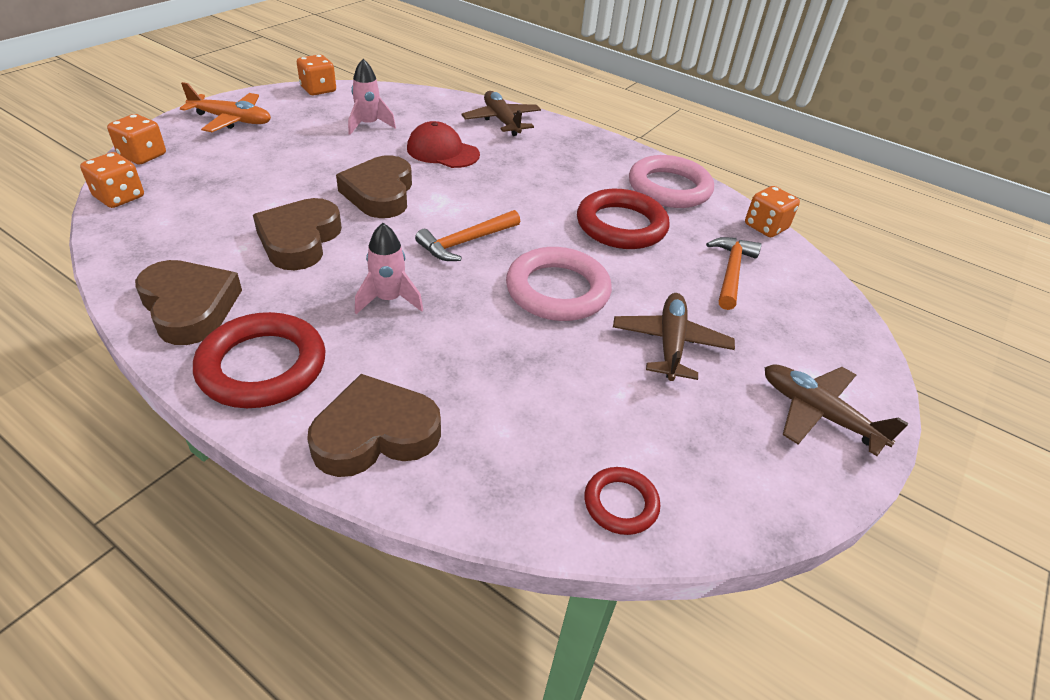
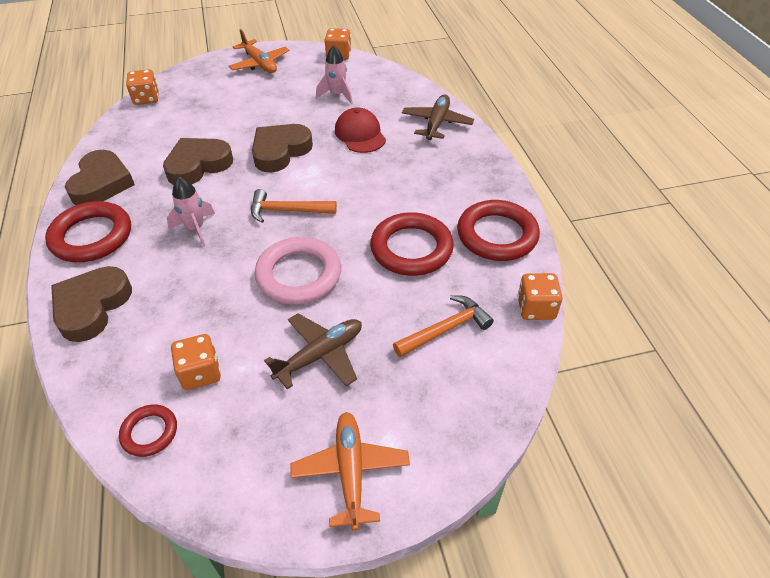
camera: 45 degrees right, 5 degrees up
(143, 156) = (186, 74): orange dice -> orange dice (200, 373)
(375, 434) = (92, 306): brown heart -> brown heart turned 90 degrees counterclockwise
(669, 188) = (497, 235): pink ring -> red ring
(817, 413) = (350, 471): brown plane -> orange plane

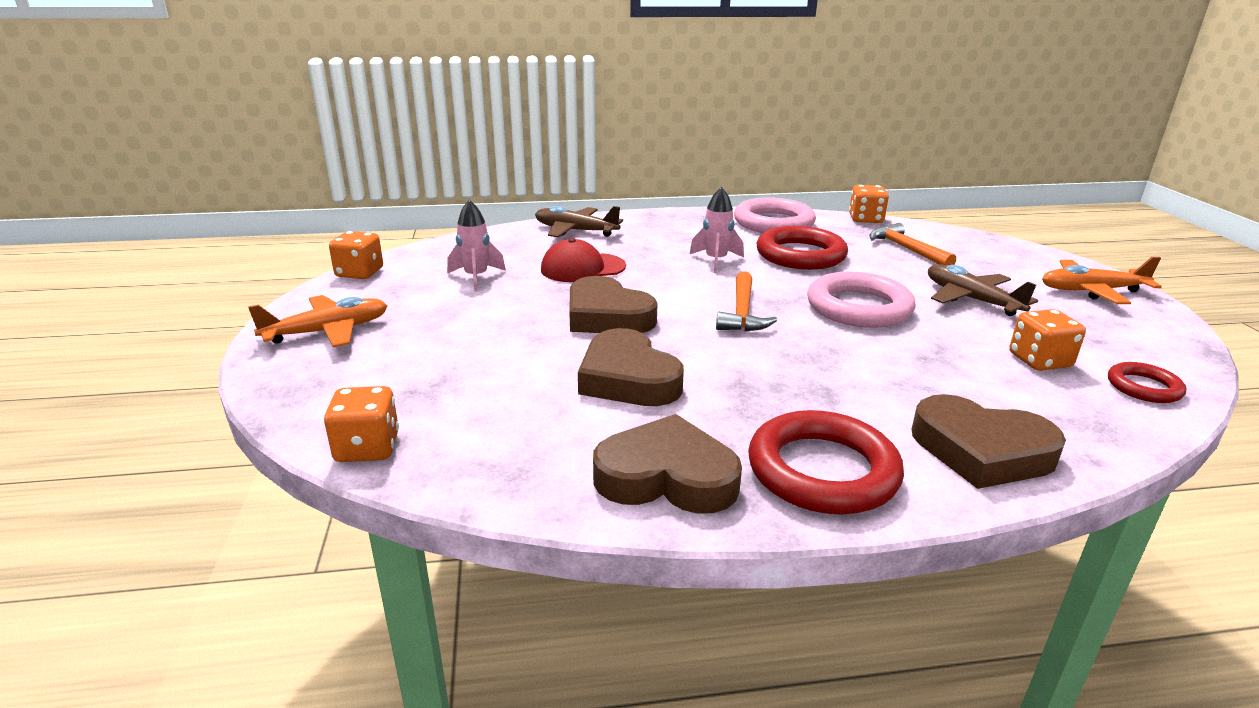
camera: 85 degrees left, 20 degrees down
(195, 229) = (787, 374): pink rocket -> pink rocket (716, 261)
(497, 235) = (773, 223): red ring -> pink ring

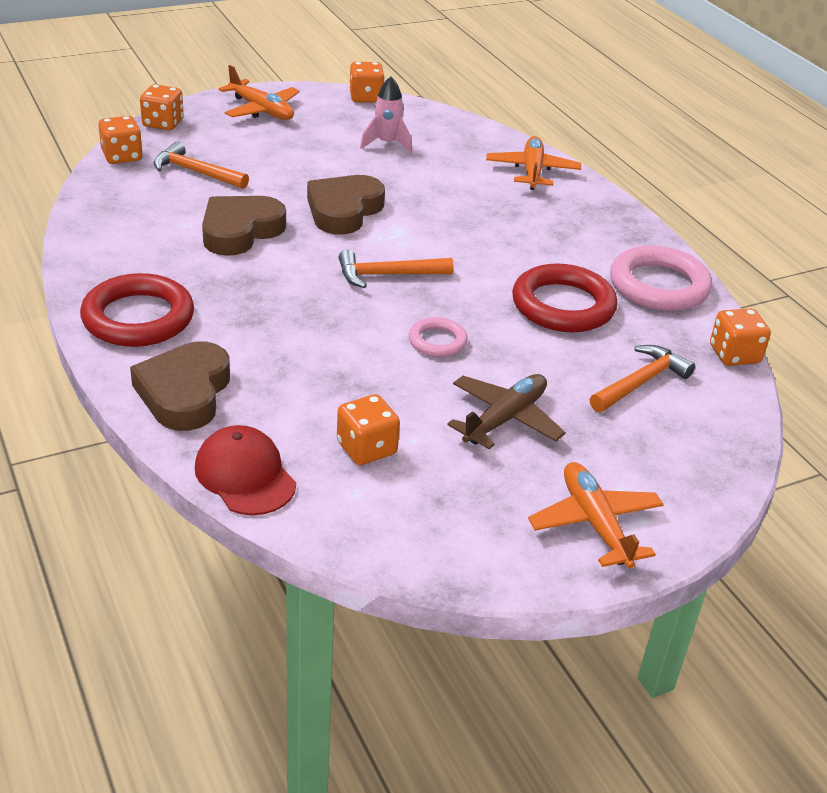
camera: 70 degrees right, 10 degrees up
(293, 404) = (163, 123): none -> orange dice
(460, 392) = (196, 172): none -> orange hammer
(575, 231) = (532, 171): brown plane -> orange plane
(582, 268) = (439, 187): red cap -> red cap (245, 475)
(667, 477) = (116, 258): brown heart -> none
(716, 261) = (507, 254): pink rocket -> none
(859, 307) = (437, 341): pink ring -> pink ring, size x0.54
(1143, 387) = (335, 511): red ring -> none

